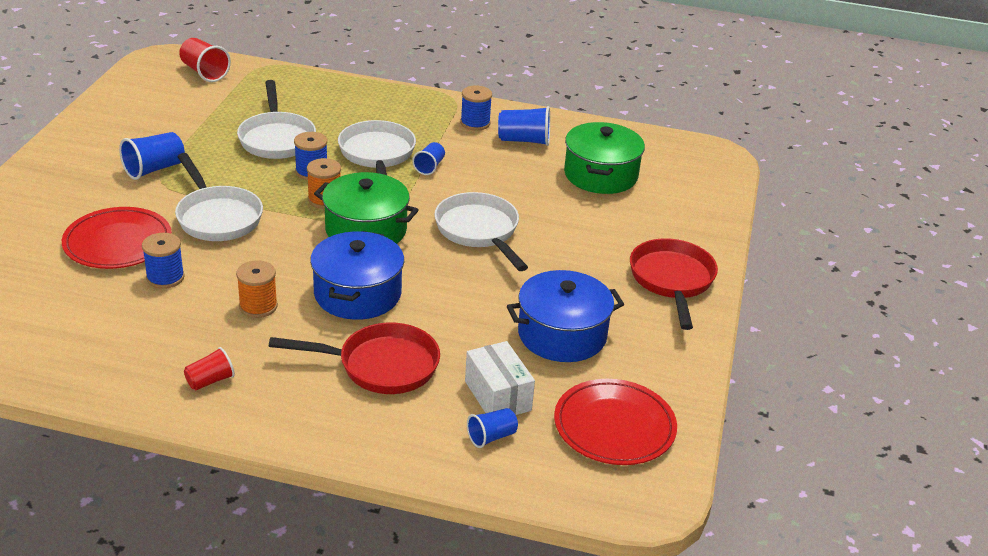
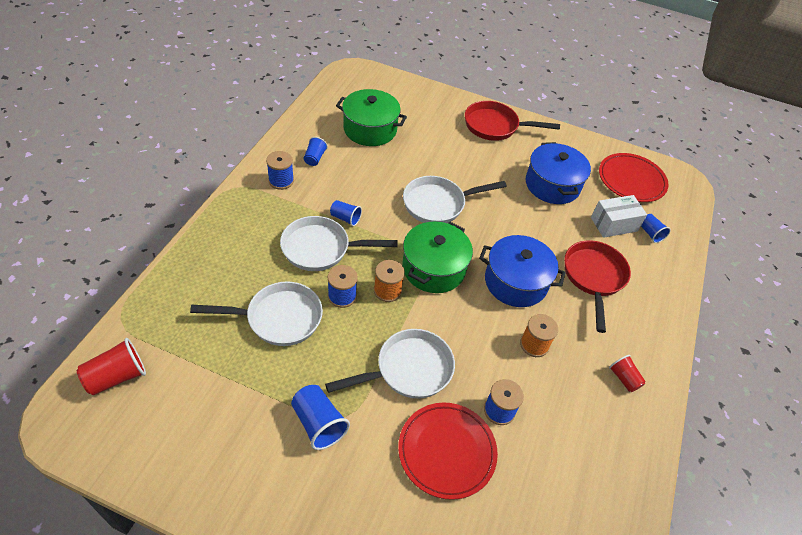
camera: 85 degrees left, 15 degrees up
(524, 140) = (314, 158): blue cup -> blue cup, size x0.63

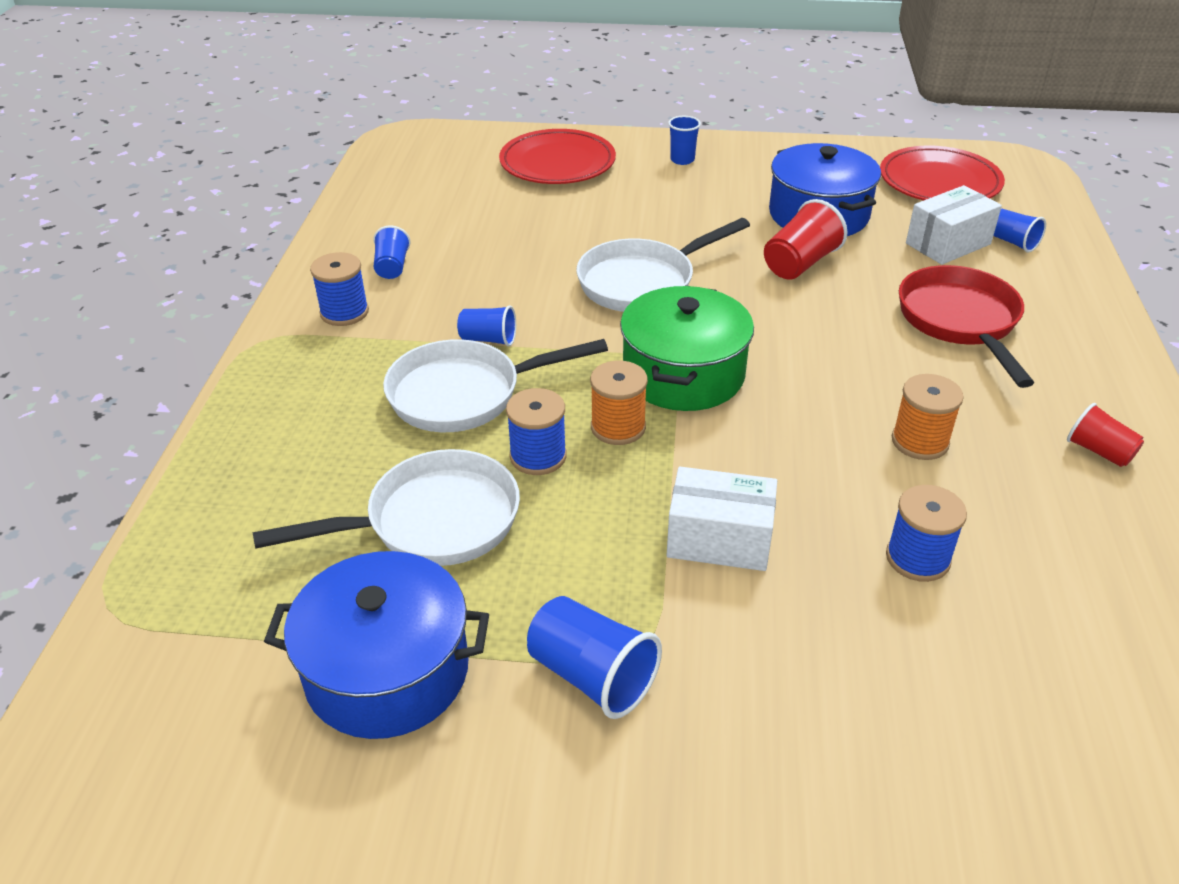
camera: 10 degrees left, 10 degrees down
(117, 377) = (134, 711): red cup -> red cup (800, 264)
(370, 129) = (472, 207): green pot -> none
(408, 370) = (719, 539): white pan -> white box
(446, 451) = (860, 652): red plate -> red plate (557, 163)
(495, 126) = (682, 160): red pan -> blue cup
(515, 282) = (835, 359): blue pot -> blue pot (387, 671)

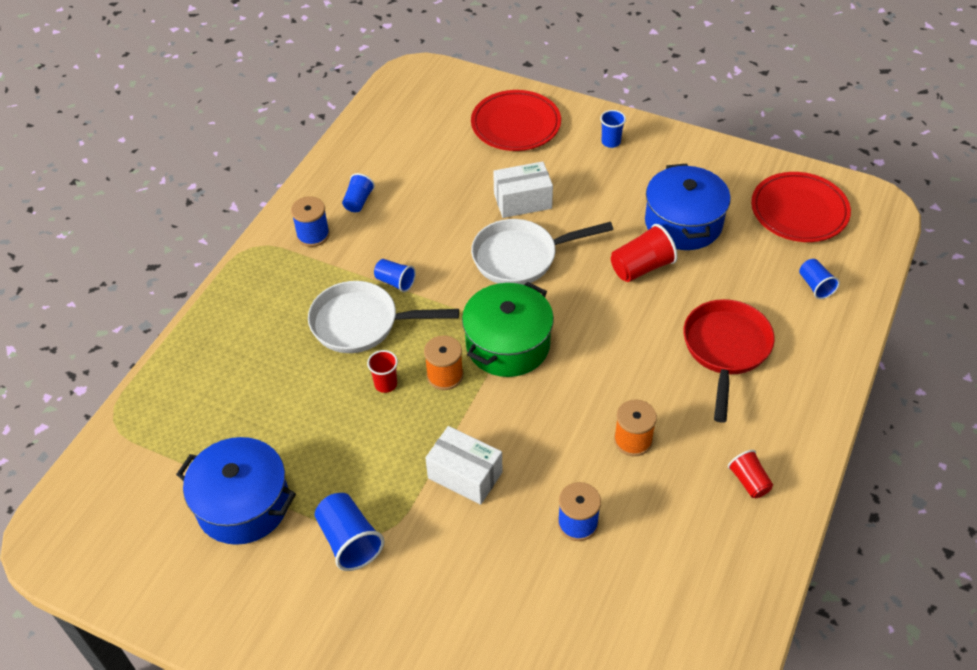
camera: 20 degrees right, 10 degrees up
(432, 522) = (304, 414): white pan -> none
(538, 456) = (385, 384): blue spool -> red cup
(948, 244) = (764, 275): white box -> white box (522, 201)

